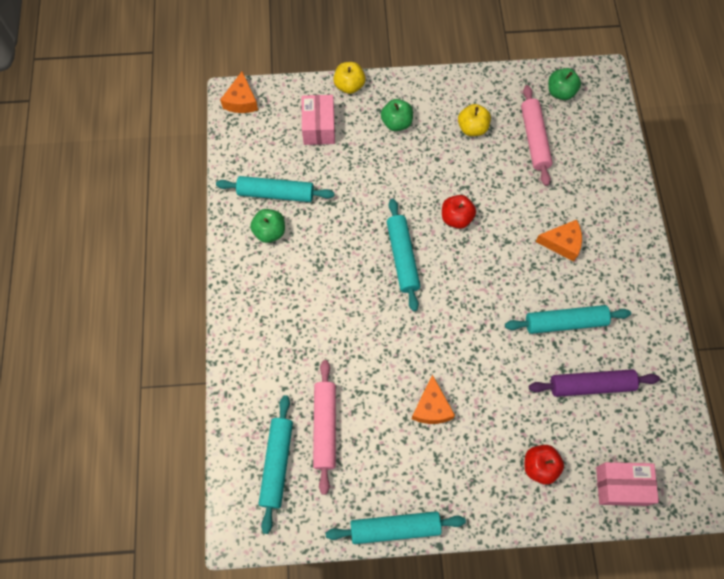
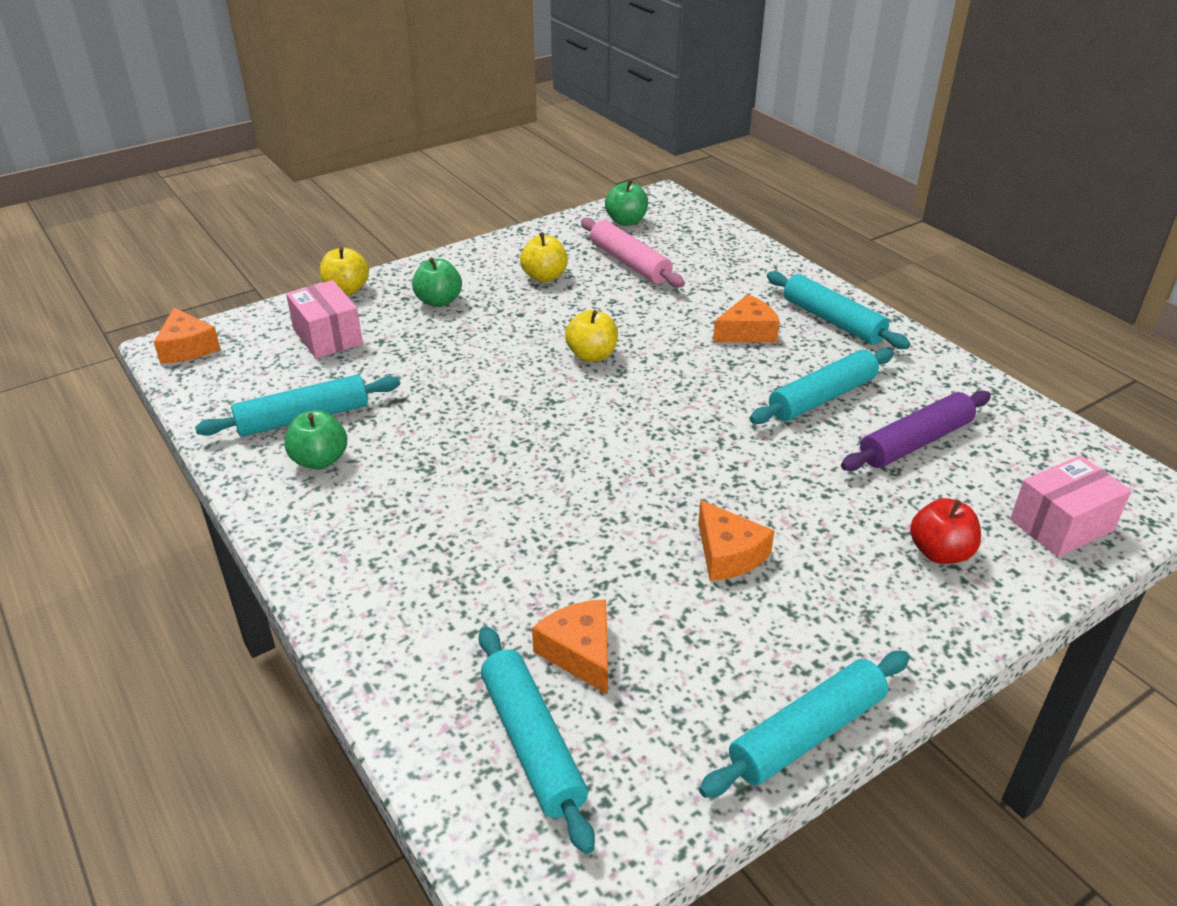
camera: 30 degrees left, 30 degrees down
(325, 427) = (580, 652): pink rolling pin -> orange cheese
(402, 257) = (548, 416): turquoise rolling pin -> turquoise rolling pin (832, 321)
(456, 218) = (592, 355): red apple -> yellow apple

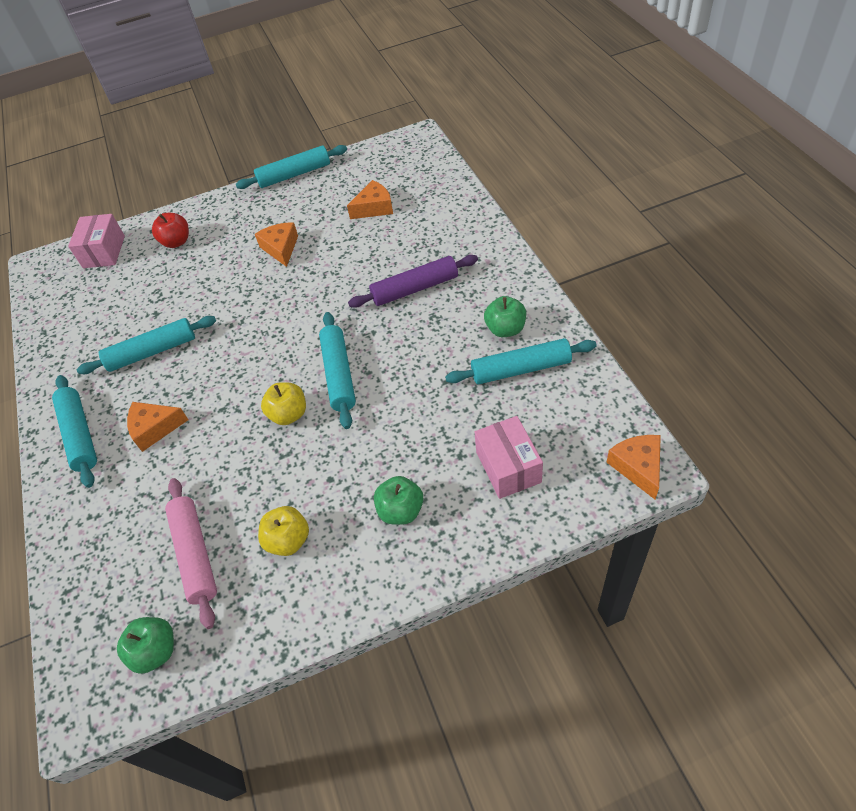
camera: 160 degrees left, 15 degrees up
(347, 290) = (493, 545): yellow apple -> none
(532, 743) = (405, 176): turquoise rolling pin -> turquoise rolling pin (339, 374)
(580, 652) = (374, 208): orange cheese -> orange cheese turned 105 degrees counterclockwise
(915, 442) = (127, 309): purple rolling pin -> purple rolling pin (415, 289)
(1061, 525) = (104, 252): pink box -> pink box turned 75 degrees counterclockwise

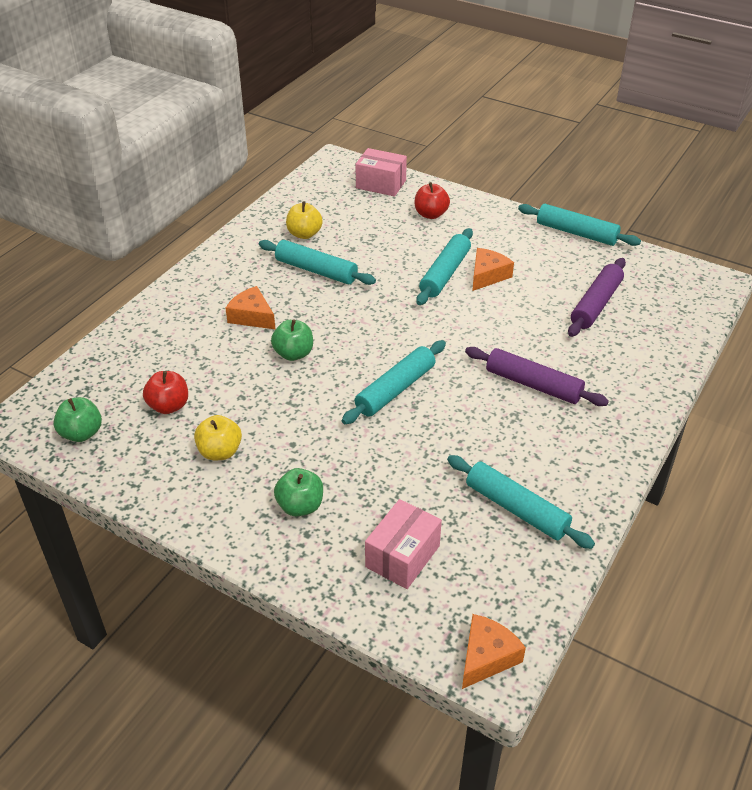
camera: 45 degrees right, 10 degrees down
(80, 434) = (214, 282): turquoise rolling pin -> turquoise rolling pin (445, 273)
(104, 252) = (381, 184): pink box -> pink box turned 60 degrees clockwise
(195, 554) = (169, 406): pink rolling pin -> red apple
(289, 414) = (330, 383): yellow apple -> yellow apple (304, 234)
(374, 208) = (596, 304): orange cheese -> purple rolling pin
(505, 329) = (551, 473): green apple -> green apple (293, 354)

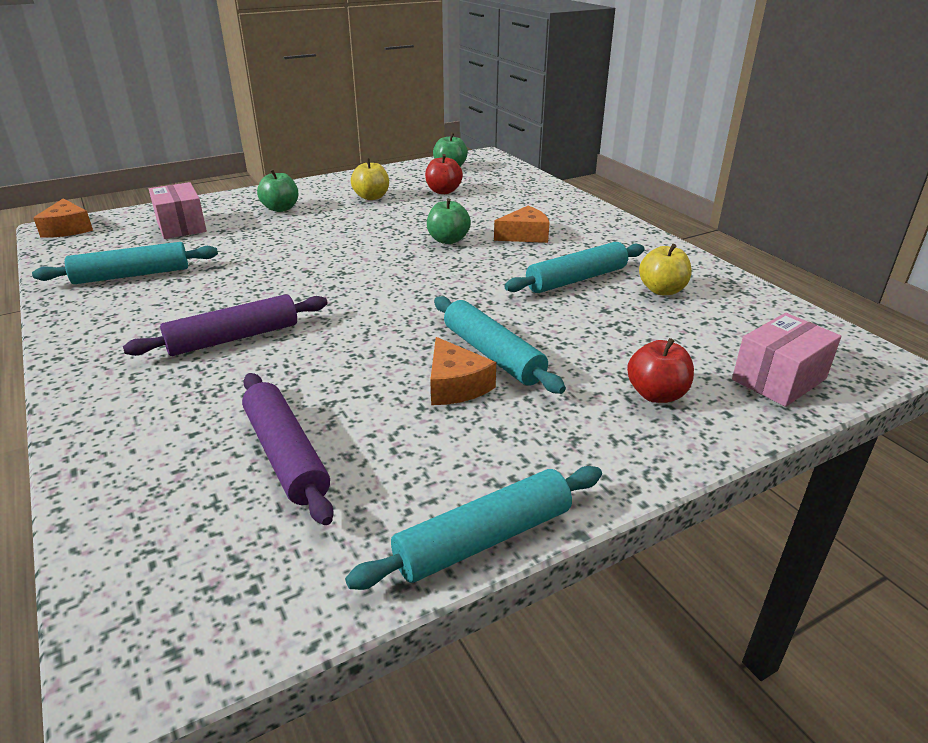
camera: 120 degrees right, 10 degrees down
(395, 389) = (339, 268): turquoise rolling pin -> none

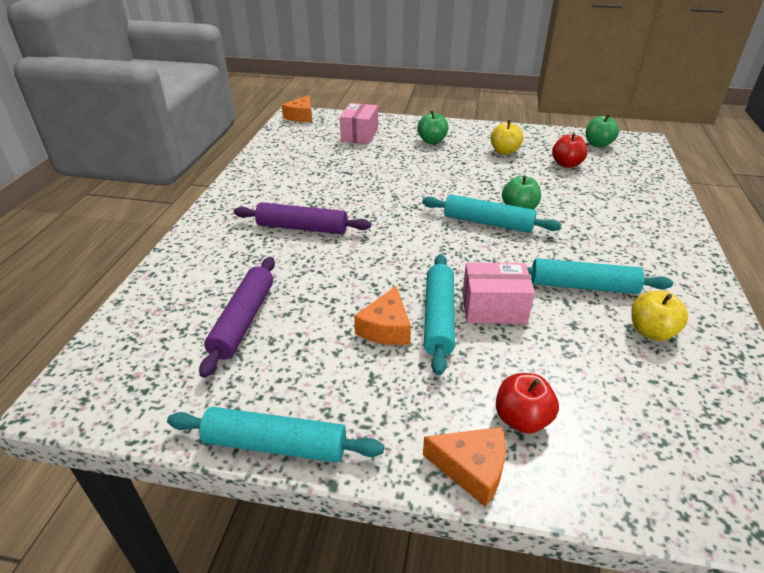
camera: 40 degrees right, 5 degrees up
(131, 275) = (298, 161): turquoise rolling pin -> turquoise rolling pin (488, 222)
(525, 235) = (587, 228): orange cheese -> orange cheese (471, 469)
(779, 379) = (656, 473): pink box -> pink box (493, 308)

